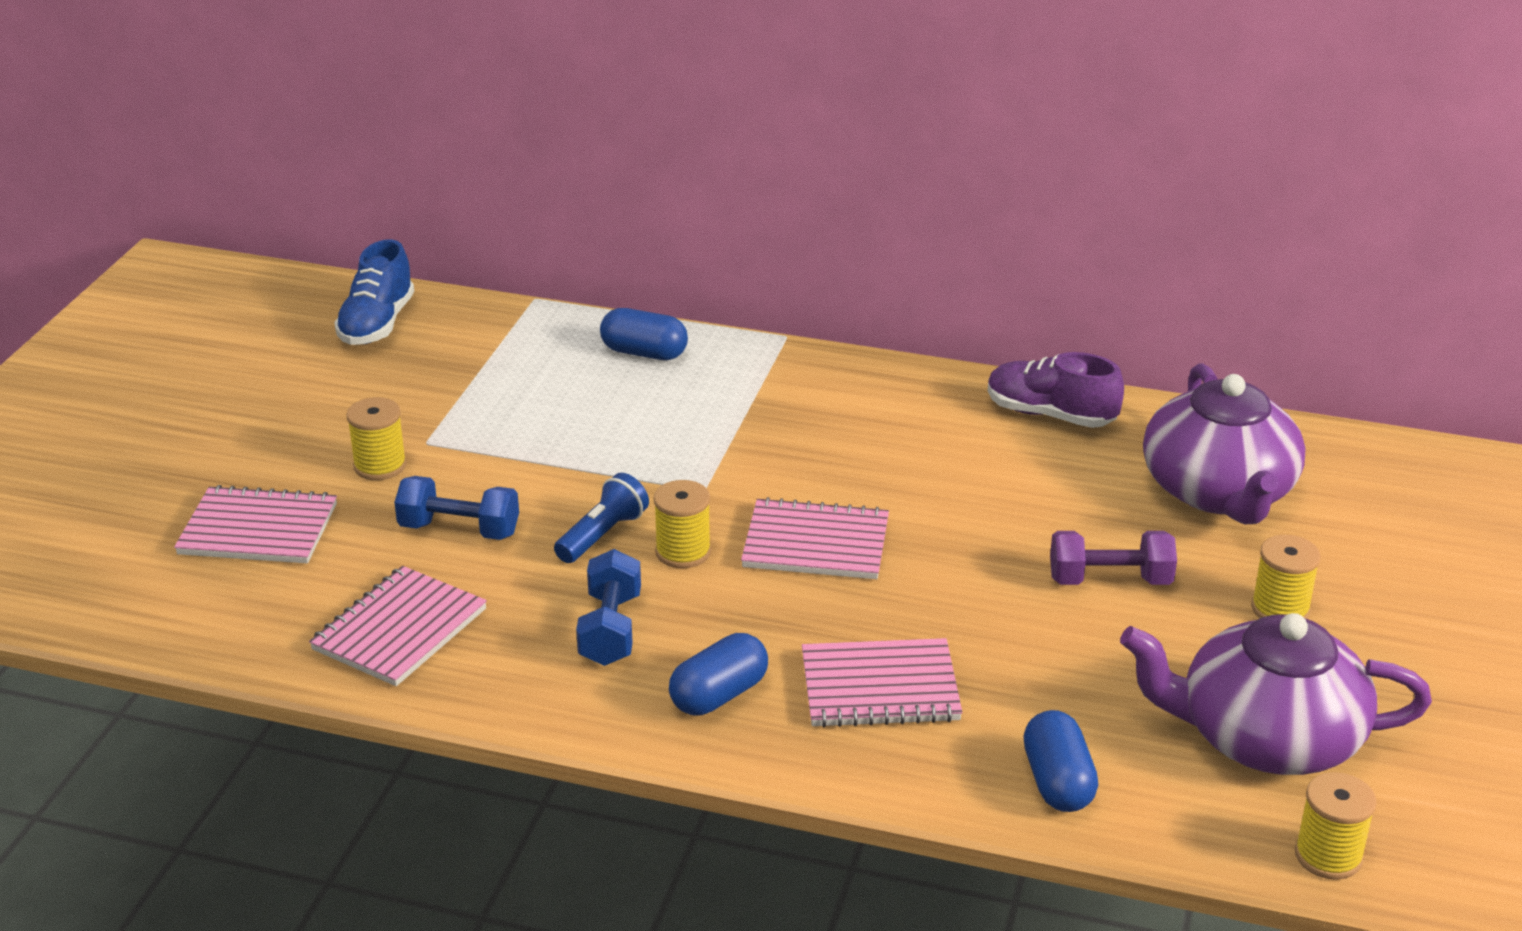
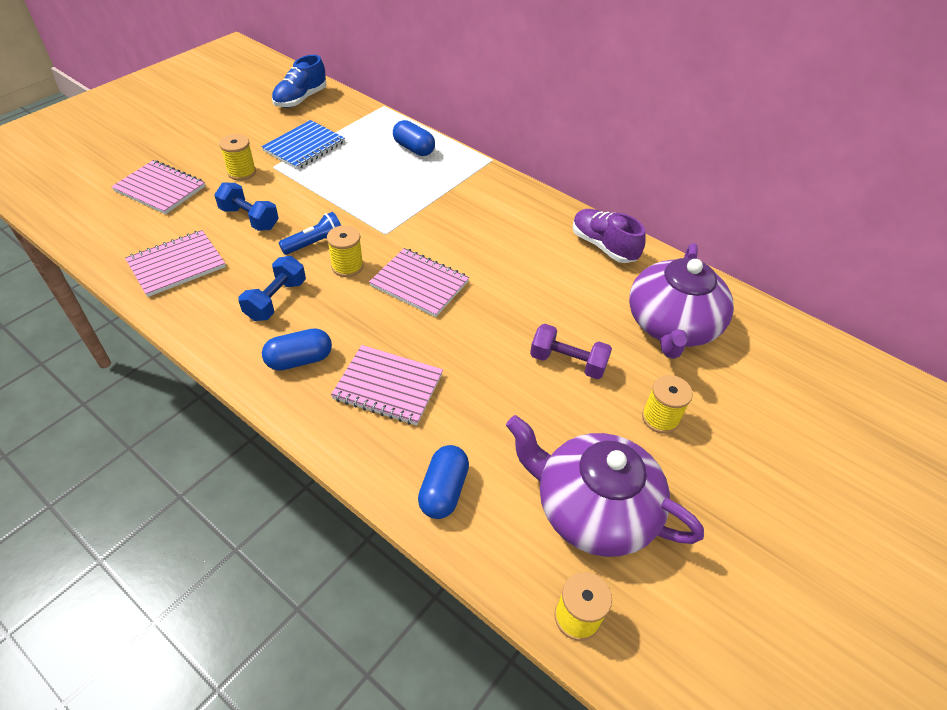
camera: 20 degrees right, 15 degrees up
(453, 398) = (304, 147): none -> blue notebook

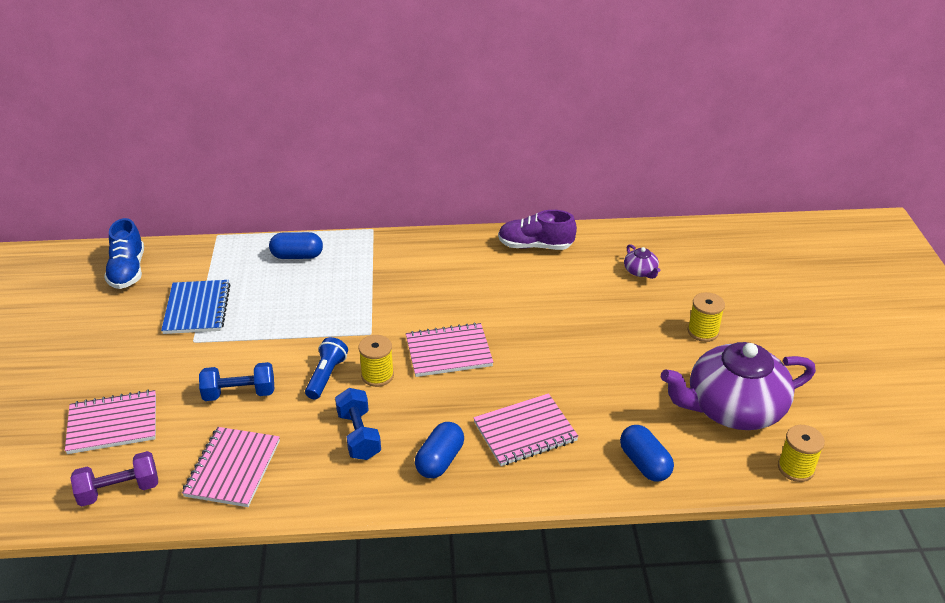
camera: 40 degrees left, 10 degrees down
(242, 172) = (171, 363): yellow spool -> none
(567, 362) = (612, 336): purple dumbbell -> purple dumbbell (119, 490)
(672, 325) = (640, 271): purple teapot -> purple teapot, size x0.40

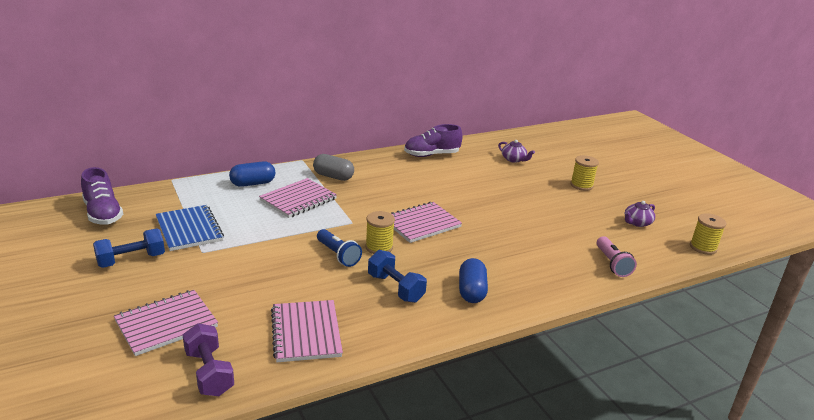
camera: 25 degrees left, 10 degrees down
(119, 490) = (209, 372): purple dumbbell -> purple dumbbell turned 75 degrees counterclockwise
(128, 271) = (103, 214): blue shoe -> purple shoe
(239, 393) = (272, 280): blue dumbbell -> blue dumbbell (131, 260)
(326, 376) = (338, 255): blue flashlight -> blue flashlight turned 150 degrees clockwise
(392, 261) = (333, 176): none -> grey capsule
(525, 431) = (517, 261): pink notebook -> pink notebook (298, 200)
(644, 463) = (612, 264): blue capsule -> pink flashlight
(733, 408) = (637, 223): purple teapot -> purple teapot, size x0.40

